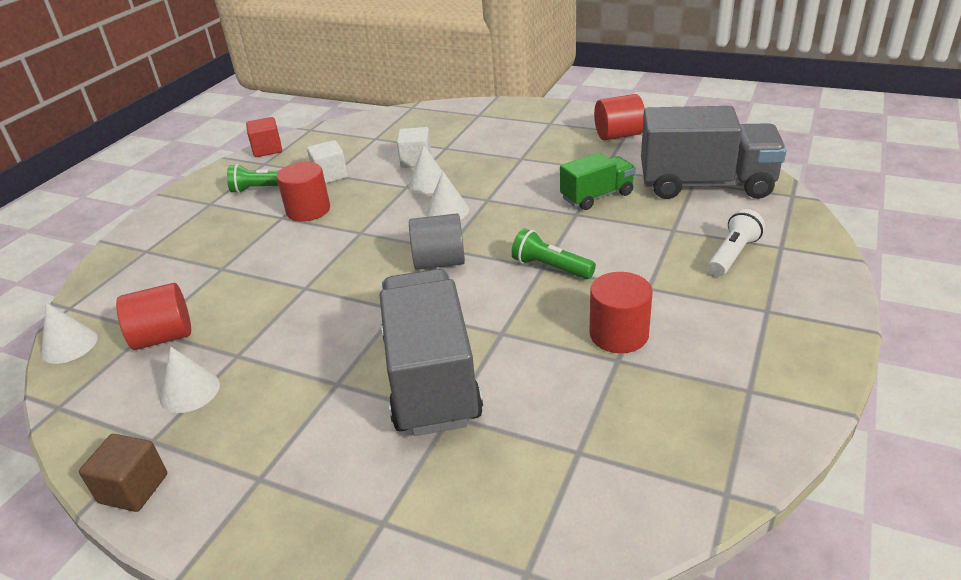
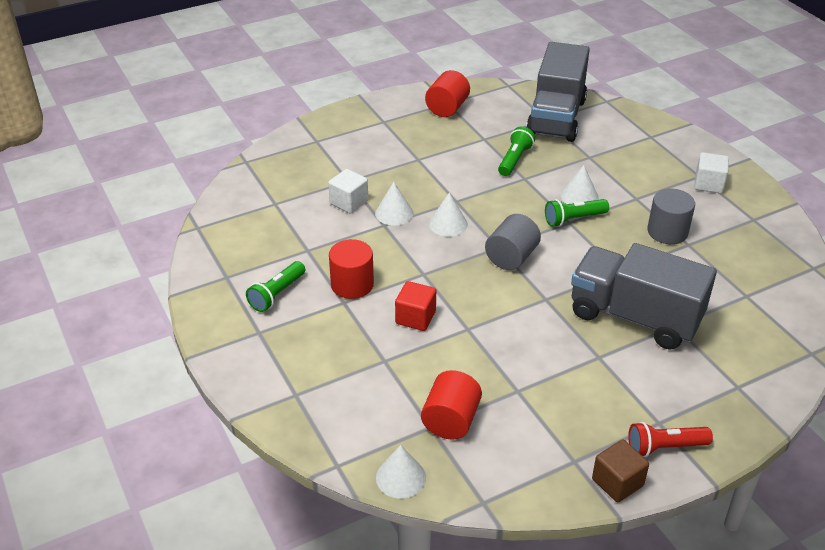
camera: 55 degrees left, 5 degrees up
(190, 391) = (537, 426): white cone -> white cone (579, 196)
(217, 502) = (664, 447): none -> red flashlight
(267, 149) = (200, 265): red cube -> red cube (415, 317)
(330, 175) = (308, 251): white cube -> white cube (708, 184)
(597, 196) = (514, 160): green truck -> green flashlight
(619, 334) = (667, 232): red cylinder -> grey cylinder
(706, 184) = (556, 118): grey truck -> grey truck turned 150 degrees clockwise
(733, 255) = (639, 154): white flashlight -> none

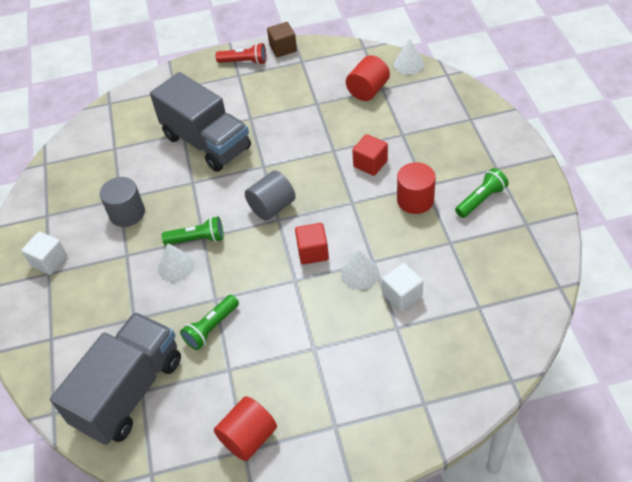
camera: 160 degrees left, 10 degrees up
(448, 224) = (313, 252): white cone -> red cube

